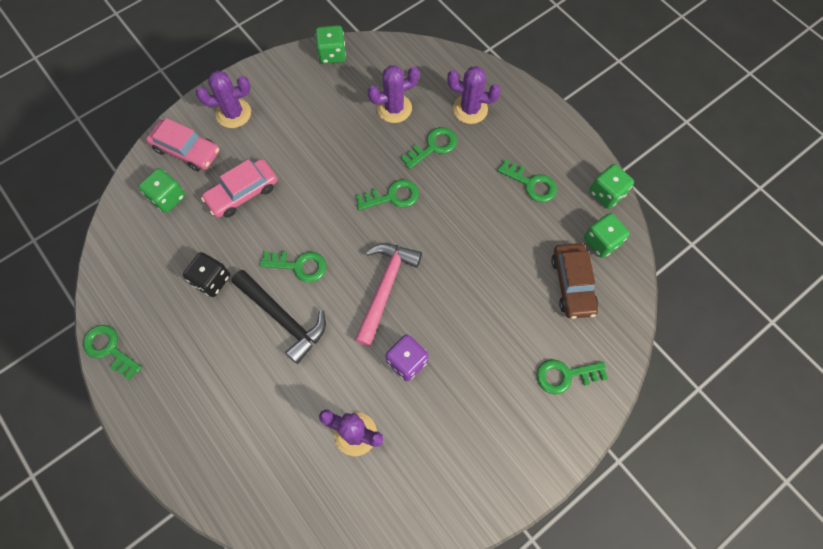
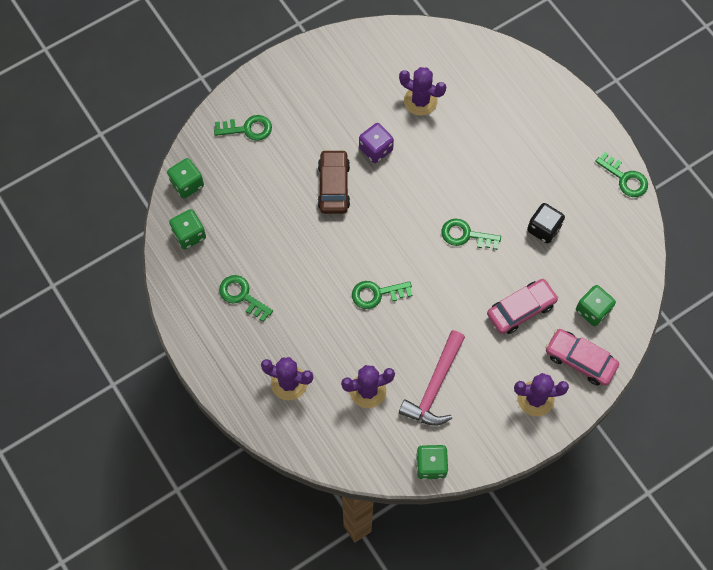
camera: 175 degrees left, 0 degrees up
(283, 318) = (479, 191): black hammer -> none
(385, 287) = (389, 210): pink hammer -> pink hammer (434, 387)
(433, 146) = (332, 343): green key -> none
(572, 284) = (225, 200): brown car -> brown car (334, 186)
(606, 193) = (172, 280): green dice -> green dice (187, 184)

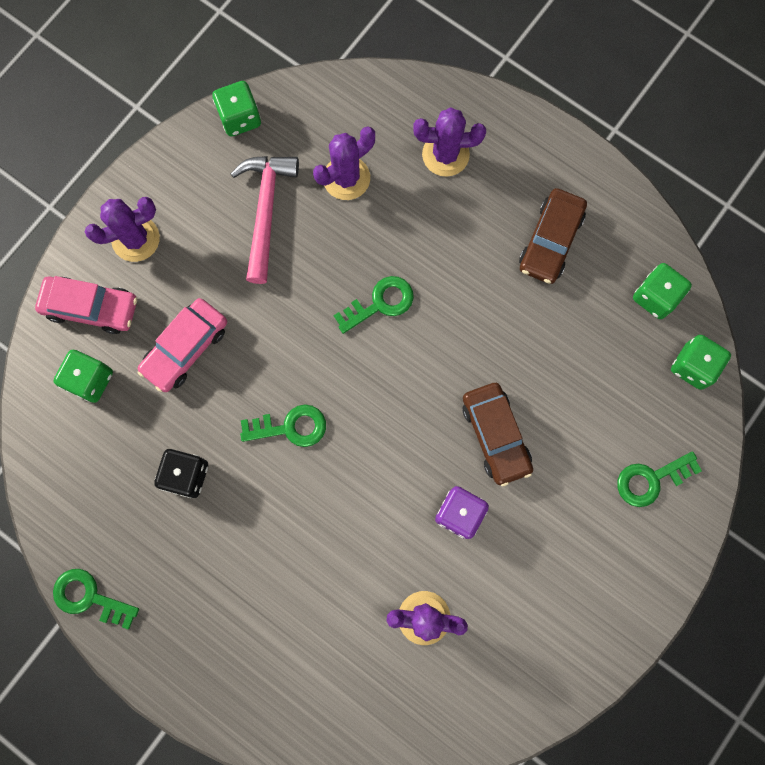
camera: 160 degrees right, 10 degrees up
(242, 296) = (550, 241): green key -> brown car

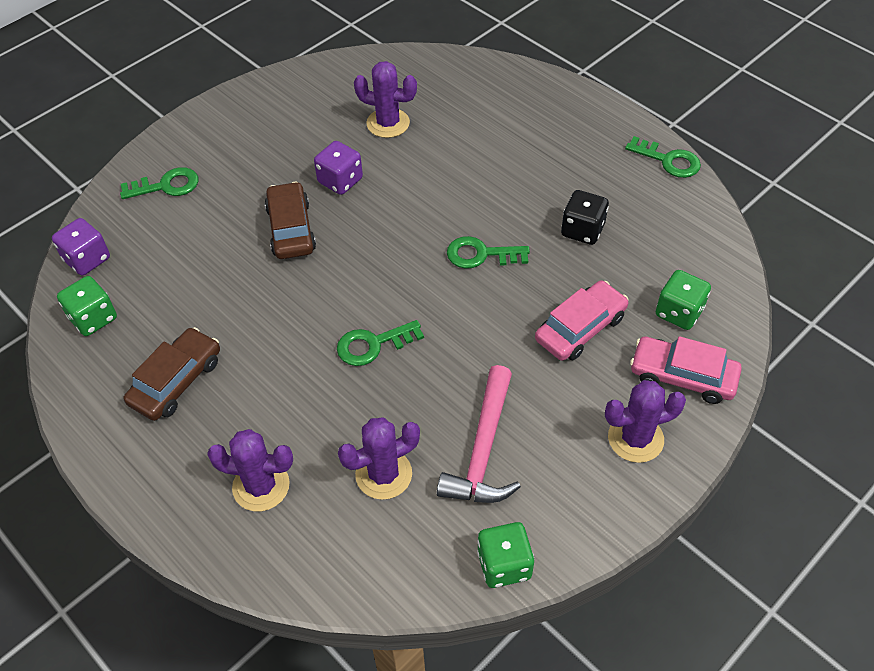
camera: 170 degrees left, 25 degrees down
(693, 366) = (87, 259): green dice -> purple dice

